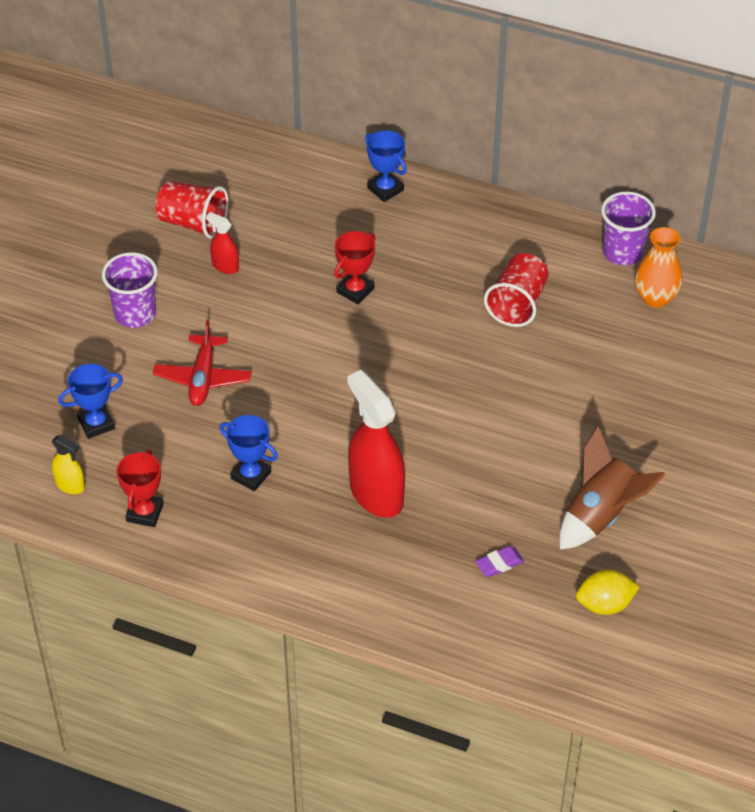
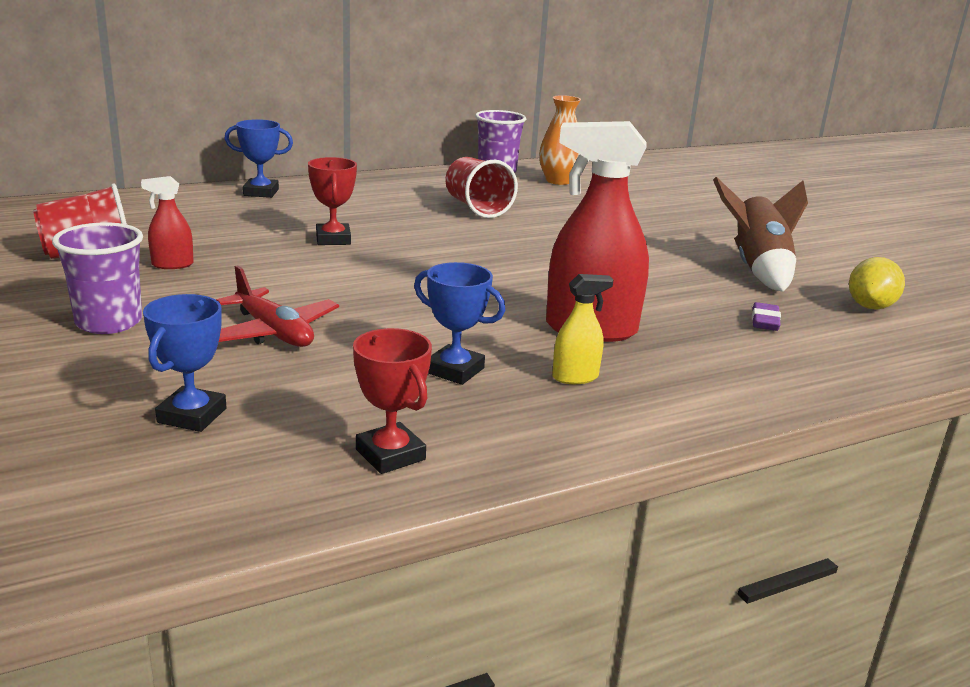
camera: 50 degrees left, 25 degrees down
(70, 485) = (242, 483): yellow spray bottle -> yellow spray bottle (575, 377)
(251, 475) = (454, 370): blue trophy -> blue trophy turned 45 degrees clockwise

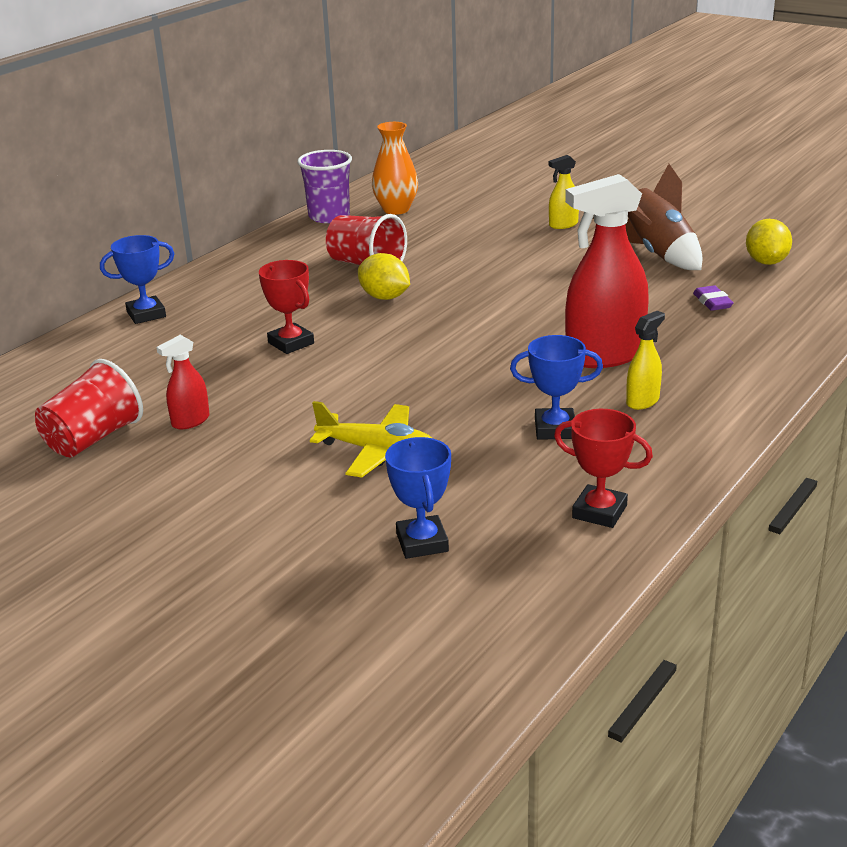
camera: 25 degrees left, 5 degrees up
(109, 322) = (228, 495): purple cup -> none
(273, 332) = (377, 451): red plane -> yellow plane
(457, 232) = (385, 297): none -> yellow lemon
(693, 226) = (563, 225): none -> yellow spray bottle

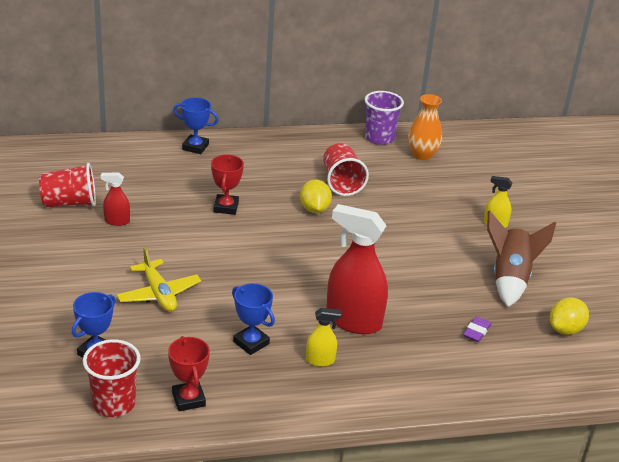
camera: 40 degrees right, 5 degrees up
(537, 569) = (114, 403): none -> red cup

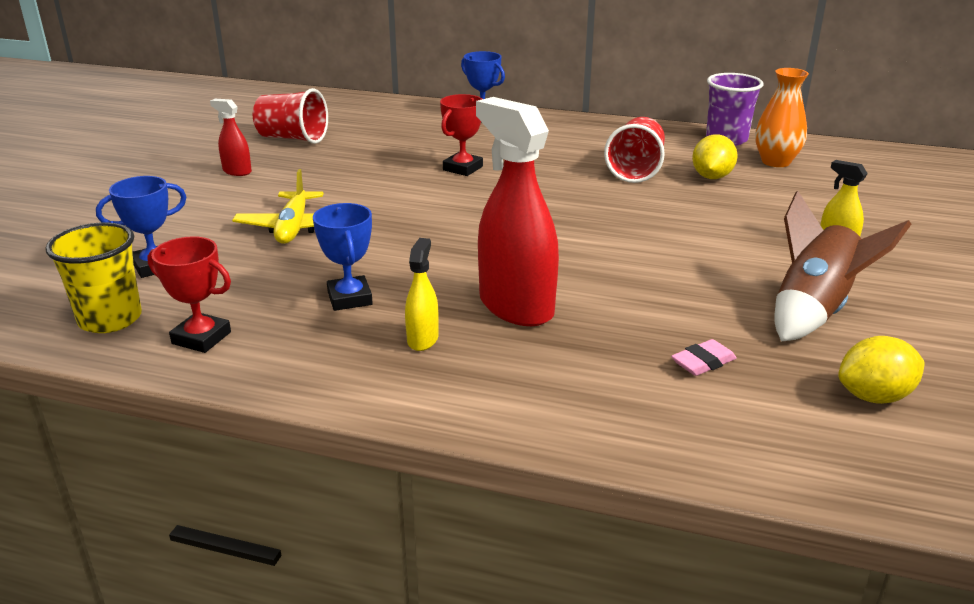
camera: 30 degrees right, 5 degrees down
(114, 403) = (110, 319): red cup -> yellow cup
(117, 221) = (324, 160): red spray bottle -> red spray bottle (237, 171)
(188, 399) = (201, 338): red trophy -> red trophy turned 75 degrees counterclockwise
(314, 209) = (574, 187): yellow lemon -> yellow lemon (711, 177)
(320, 360) = (423, 339): yellow spray bottle -> yellow spray bottle turned 105 degrees counterclockwise
(476, 332) = (703, 362): purple eraser -> pink eraser

